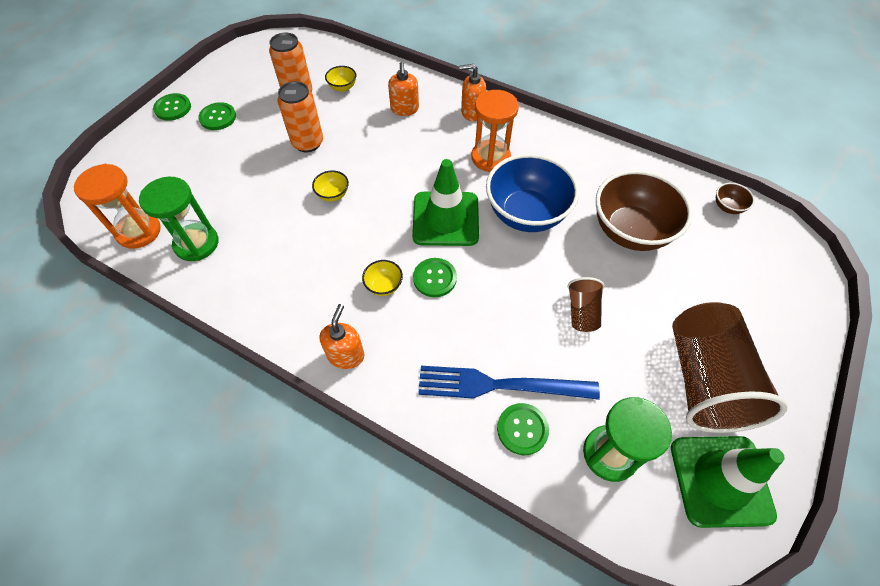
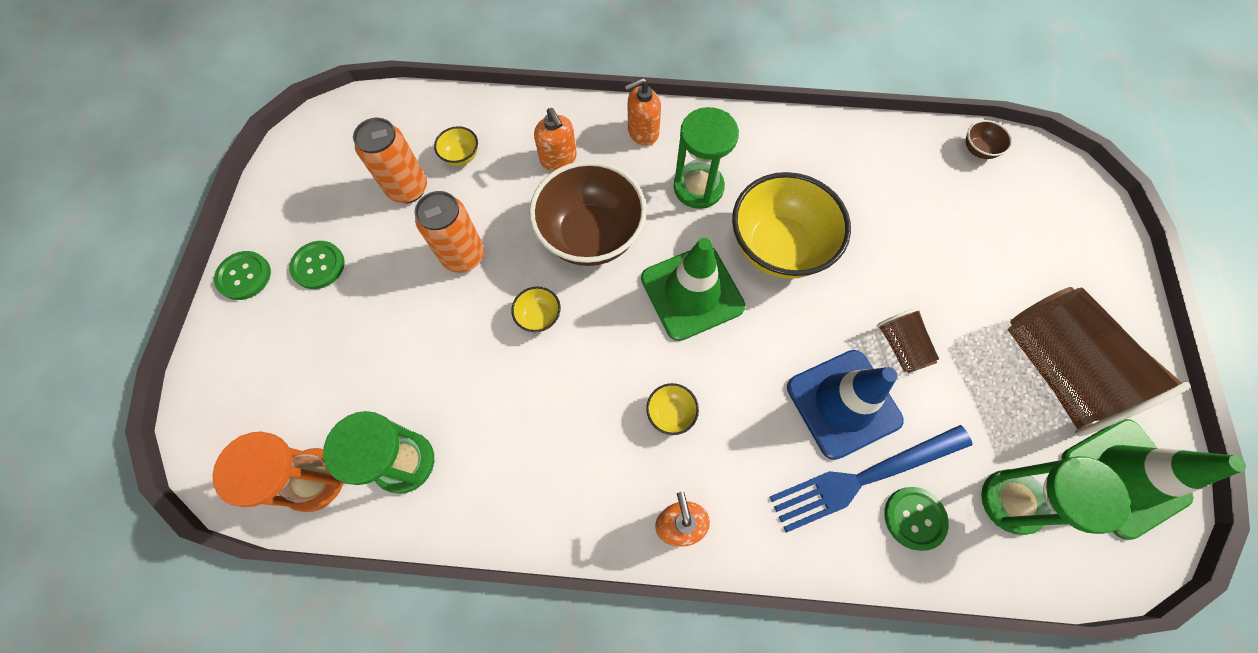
camera: 25 degrees left, 10 degrees up
(434, 278) = (723, 377): green button -> none
(490, 158) = (698, 187): orange hourglass -> green hourglass
(513, 331) = (843, 403): none -> blue traffic cone
(526, 214) = (778, 247): blue bowl -> yellow bowl
(630, 231) = (898, 222): brown bowl -> brown bowl (591, 236)

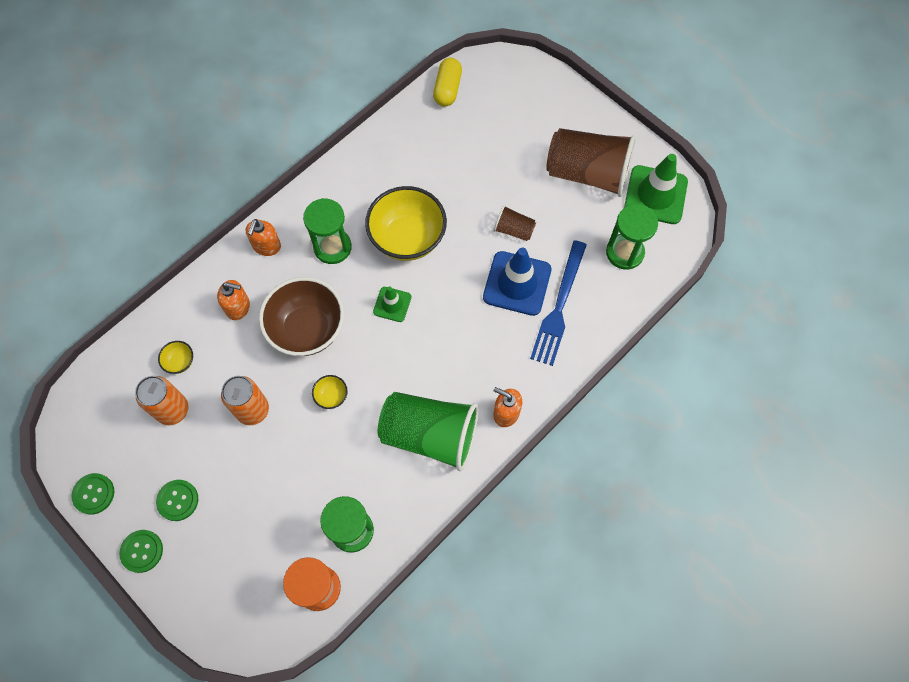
camera: 50 degrees left, 0 degrees up
(579, 456) = (430, 435): none -> green cup
(670, 413) = (448, 371): yellow bowl -> none
(692, 292) = (392, 304): green traffic cone -> green traffic cone, size x0.54
(914, 518) = (595, 302): green button -> green button (93, 494)
(978, 150) = (447, 89): brown bowl -> yellow capsule

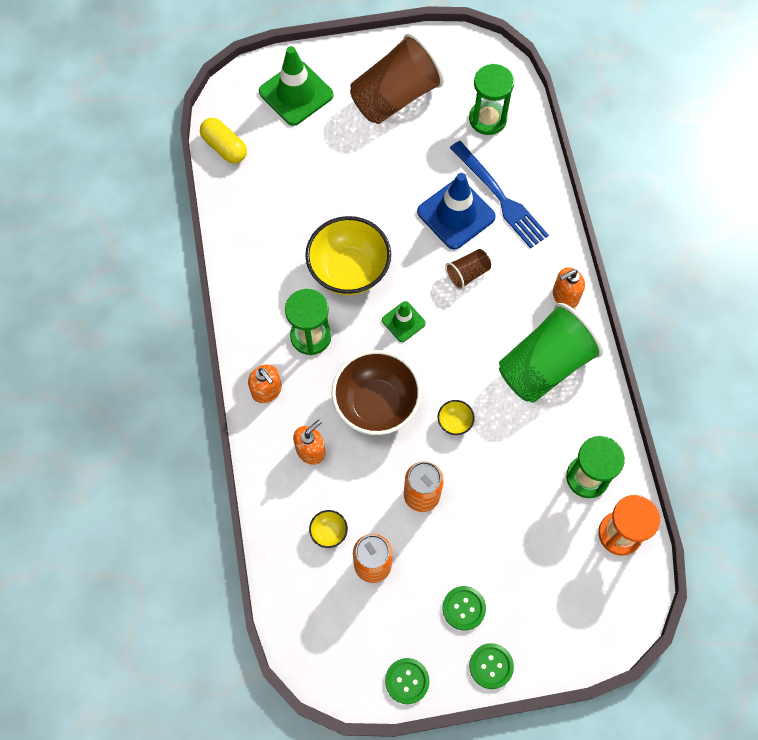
camera: 55 degrees left, 0 degrees up
(513, 230) = (404, 185): brown cup -> brown cup (467, 274)
(655, 195) = (453, 63): green traffic cone -> green traffic cone (296, 93)

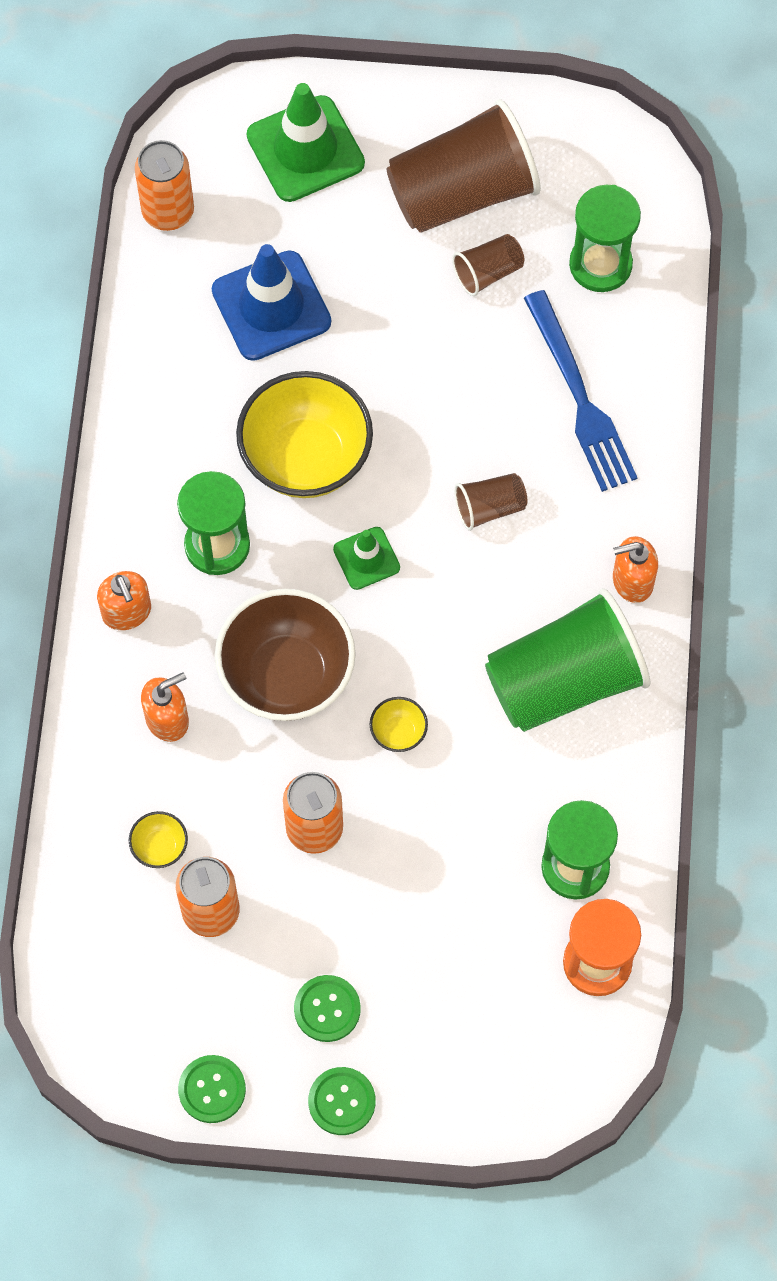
camera: 15 degrees right, 0 degrees up
(225, 147) = (168, 211): yellow capsule -> orange can
(424, 138) = (488, 272): none -> brown cup
(456, 214) = (501, 408): blue traffic cone -> blue traffic cone (271, 306)

